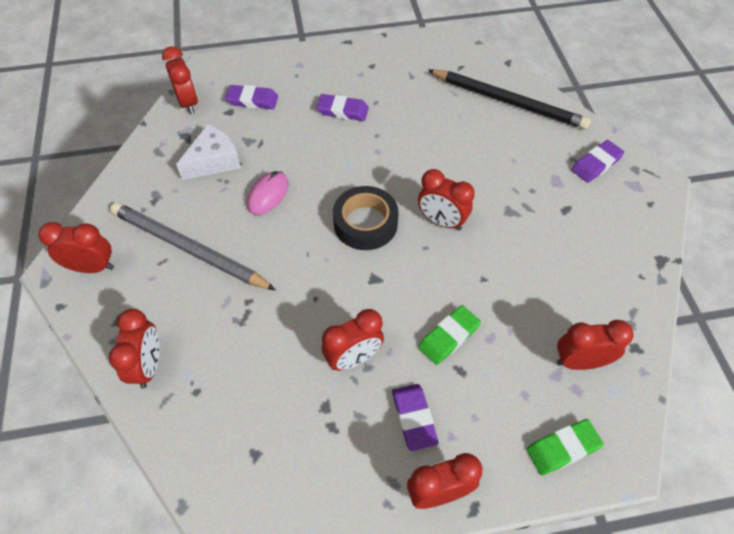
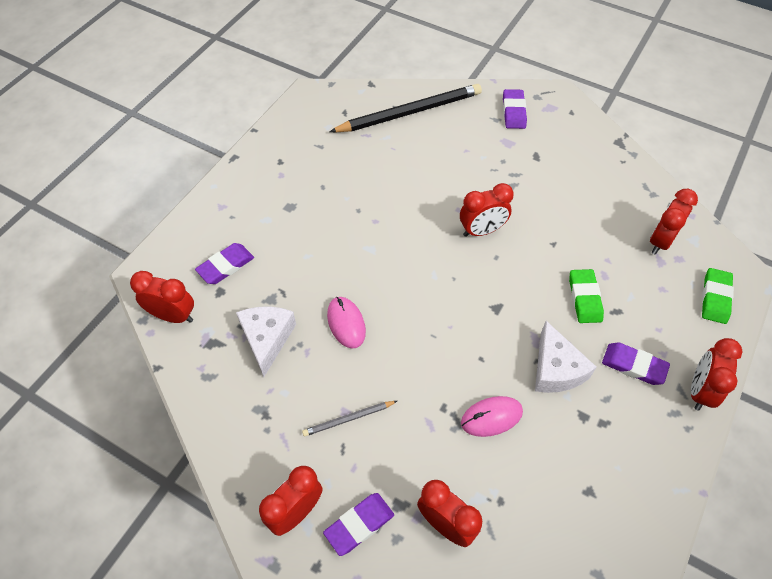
camera: 50 degrees left, 0 degrees up
(188, 249) = (348, 419): grey pencil -> grey pencil, size x0.46
(266, 339) = (491, 417): none -> pink mouse
(342, 110) = (308, 213): purple eraser -> purple eraser (359, 525)
(353, 358) = (556, 369): red clock -> white cheese
(365, 223) = (439, 278): black tape -> none

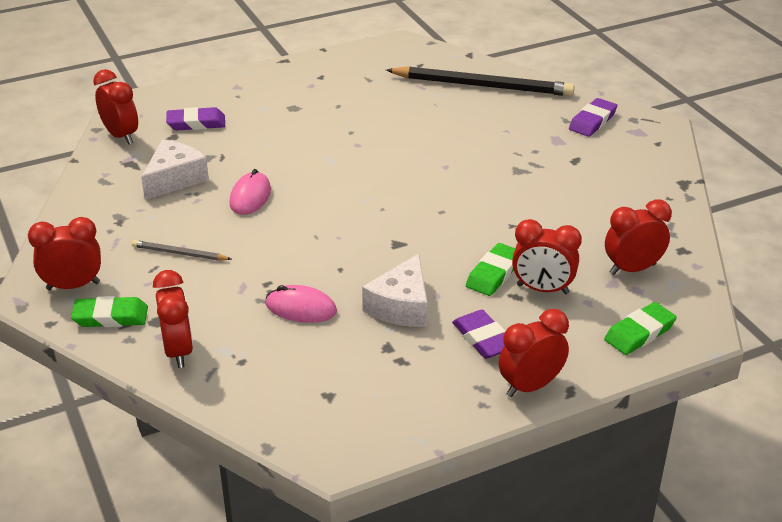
camera: 35 degrees right, 20 degrees down
(359, 525) = (110, 317): purple eraser -> green eraser
(481, 231) = (450, 189): red clock -> red clock (542, 289)

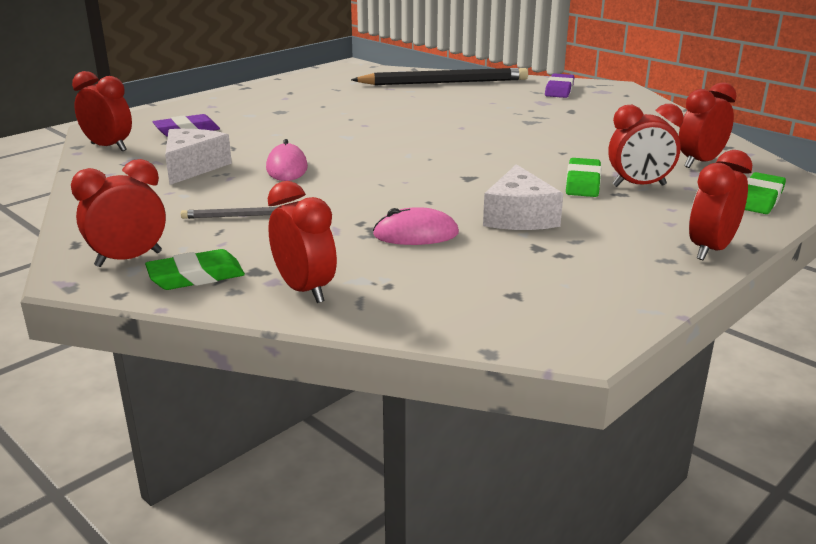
camera: 20 degrees left, 10 degrees down
(483, 338) = (625, 225): purple eraser -> none

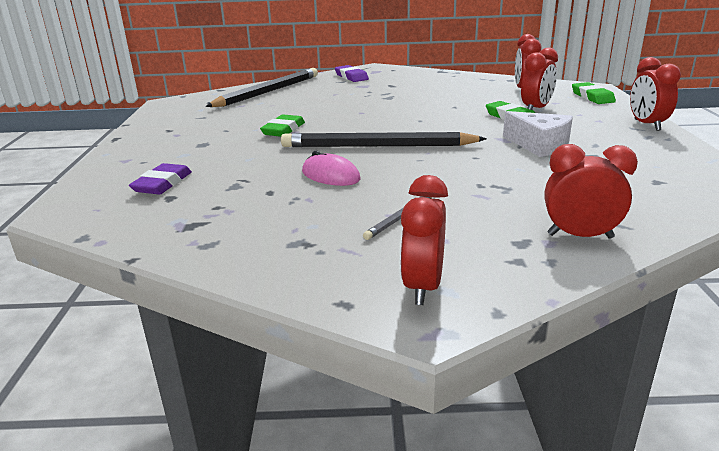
camera: 45 degrees left, 0 degrees up
(108, 147) = (123, 224): red clock -> none
(193, 167) = (256, 205): white cheese -> none
(196, 276) = (501, 268): green eraser -> green eraser (283, 130)
(384, 160) = (377, 146): none -> black pencil
(416, 234) = (527, 176): pink mouse -> none

